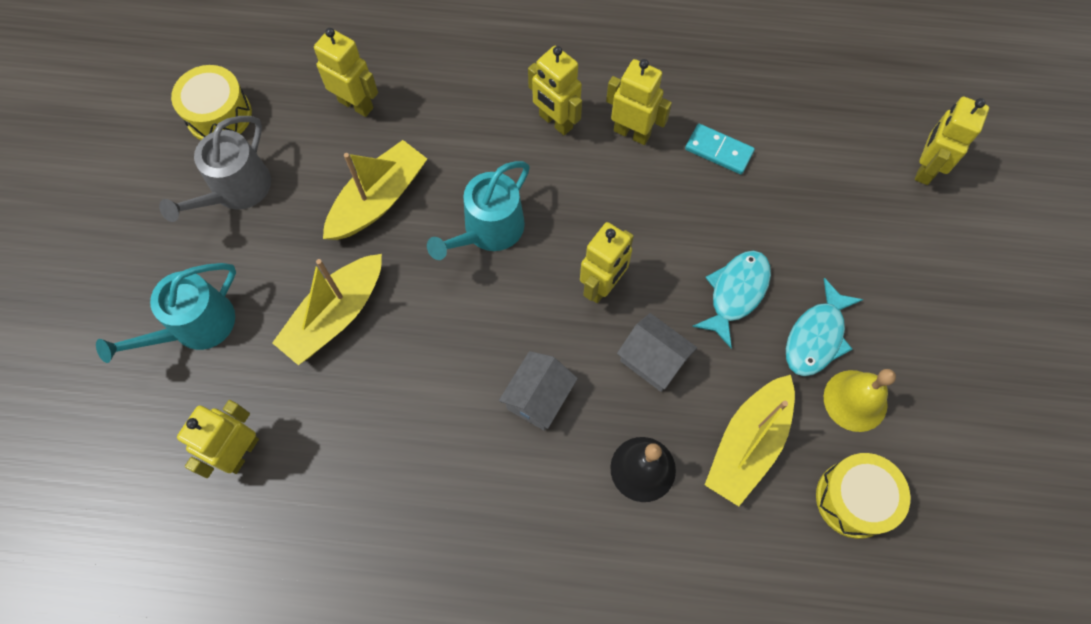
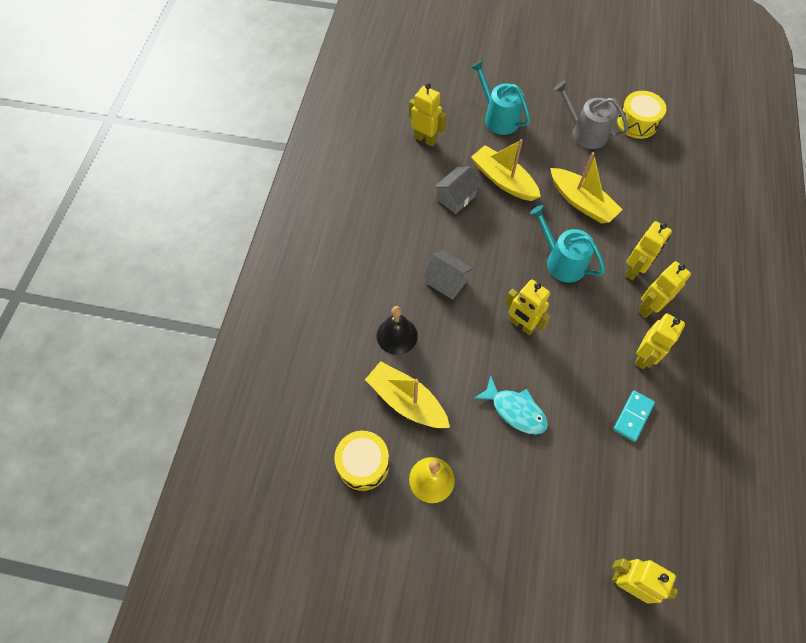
camera: 95 degrees right, 5 degrees down
(356, 104) = (652, 191): yellow robot -> yellow robot (634, 270)
(653, 360) = (467, 350): grey house -> grey house (456, 198)
(816, 337) = (480, 461): turquoise fish -> none

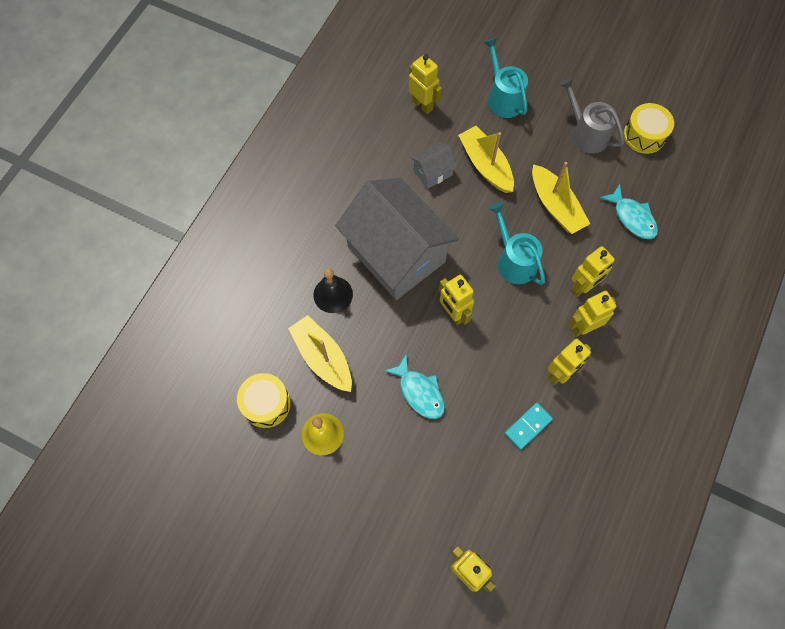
camera: 15 degrees right, 5 degrees up
(446, 281) = (396, 254): grey house -> grey house, size x2.41
(654, 196) = (632, 217): none -> turquoise fish

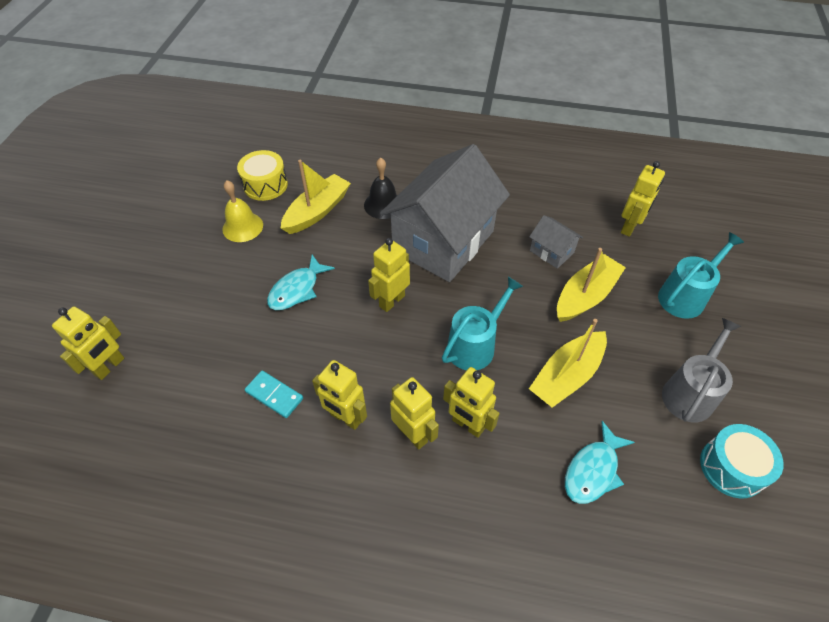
camera: 75 degrees right, 15 degrees down
(644, 135) = (732, 467): yellow drum -> turquoise drum

